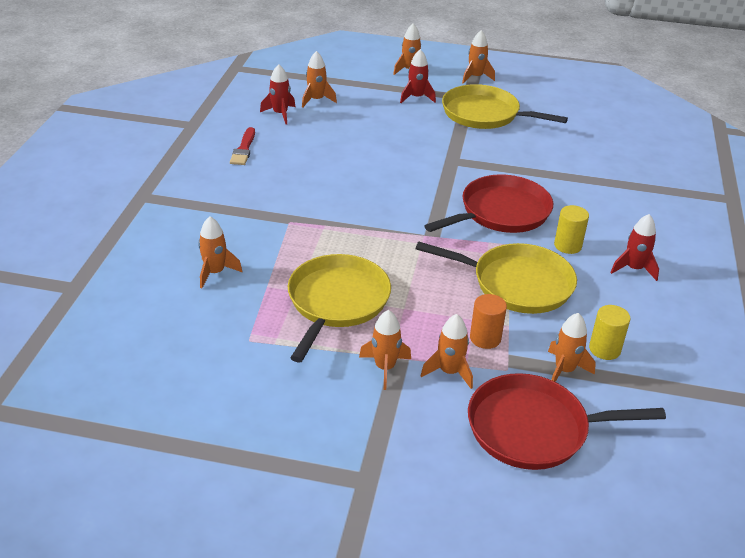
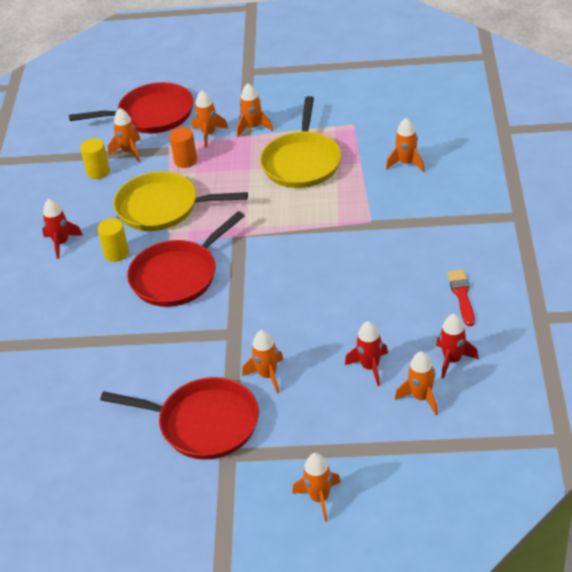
camera: 175 degrees right, 5 degrees up
(416, 97) = (296, 436): red rocket -> red rocket (370, 367)
(475, 77) = (222, 506): orange rocket -> orange rocket (267, 375)
(484, 114) = (204, 423): yellow pan -> red pan

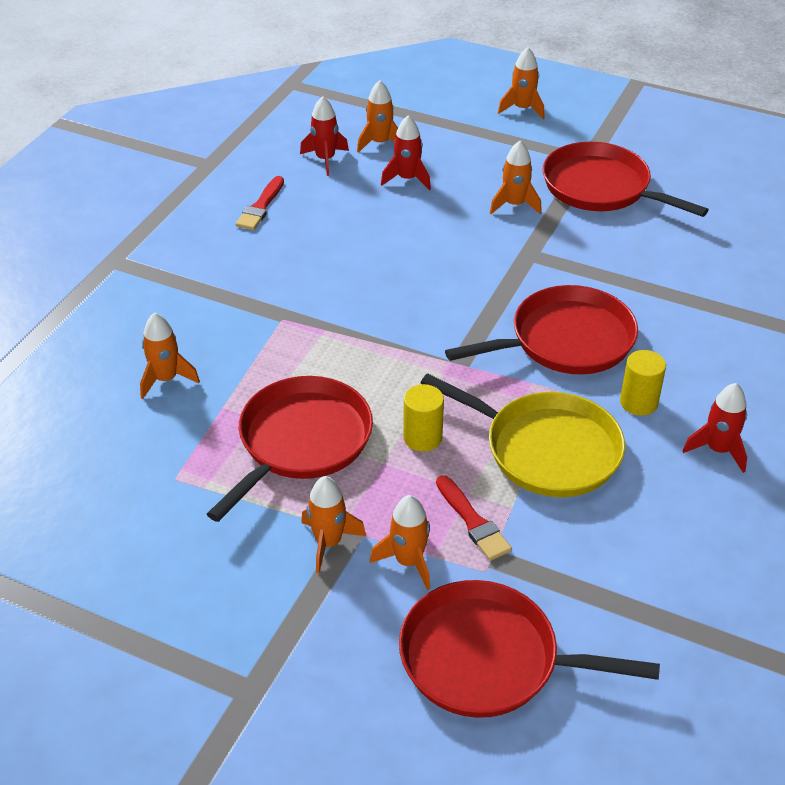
camera: 160 degrees left, 0 degrees up
(98, 172) = (628, 562): yellow cylinder -> yellow cylinder (422, 438)
(129, 152) = (561, 584): orange rocket -> none
(185, 161) = (473, 522): orange cylinder -> red brush
(302, 162) = (301, 441): yellow pan -> red pan

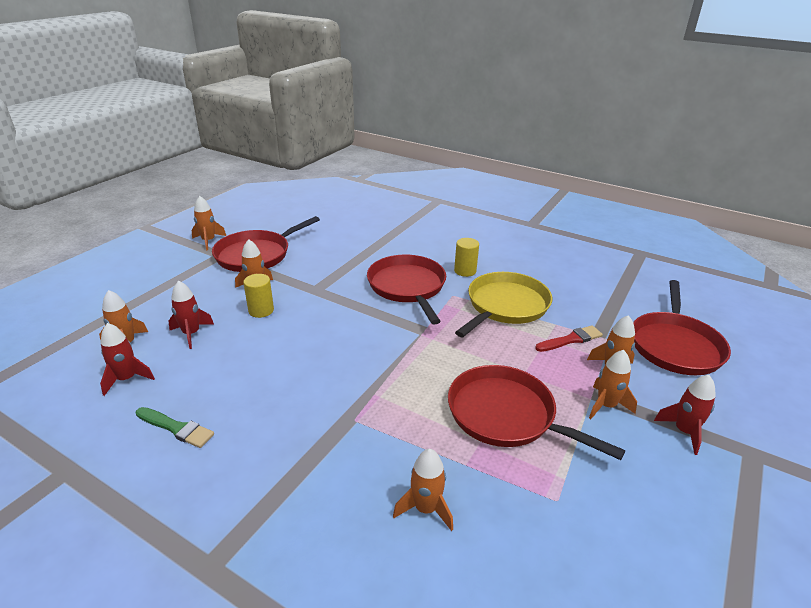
camera: 85 degrees left, 10 degrees down
(261, 207) = (176, 428): red brush -> green brush
(422, 438) = (498, 353): yellow cylinder -> yellow cylinder (261, 310)
(522, 109) = (137, 271): orange rocket -> orange rocket (208, 241)
(718, 450) = (501, 254): red rocket -> red rocket (684, 431)

